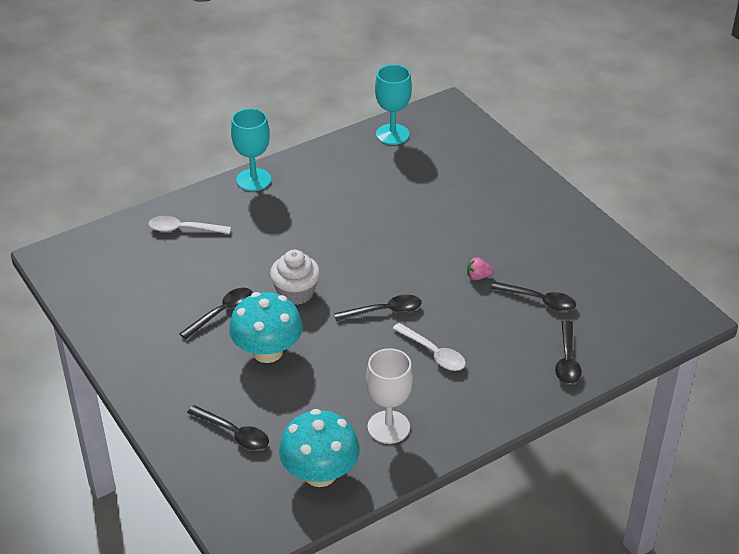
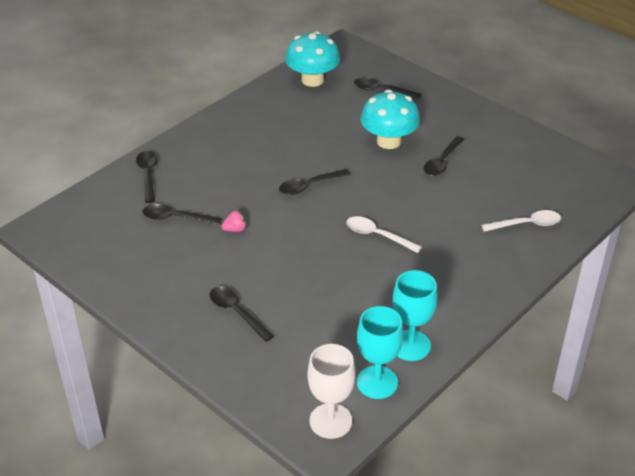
camera: 165 degrees right, 0 degrees up
(253, 180) = (497, 289): turquoise goblet -> turquoise goblet (410, 345)
(296, 293) = (391, 187): white cupcake -> none
(388, 427) = (276, 111): white goblet -> white goblet (330, 421)
(433, 353) = (258, 162): white spoon -> white spoon (377, 236)
(493, 201) = (237, 313): none -> black spoon

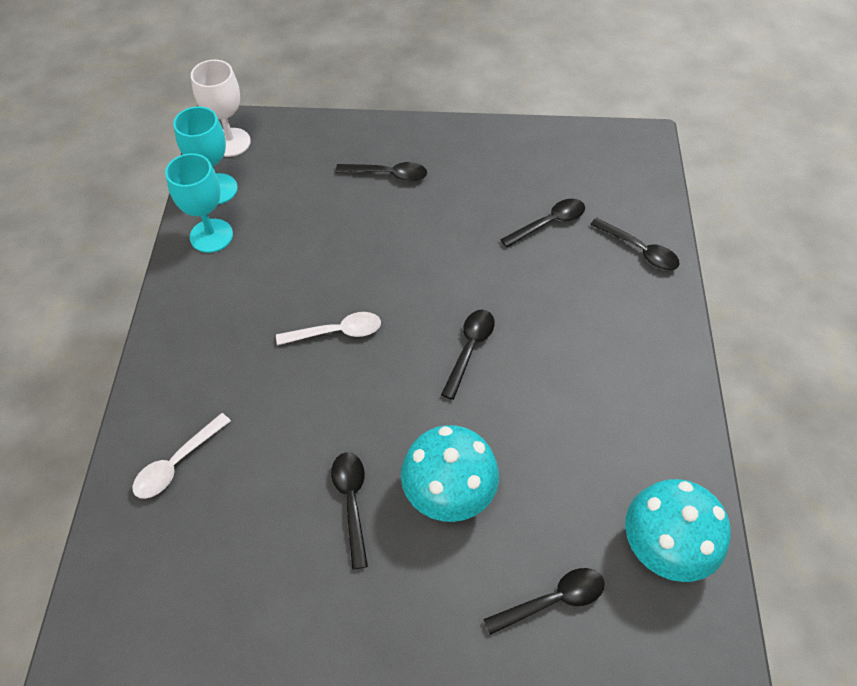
camera: 140 degrees right, 15 degrees up
(235, 229) = (481, 247): pink strawberry -> none

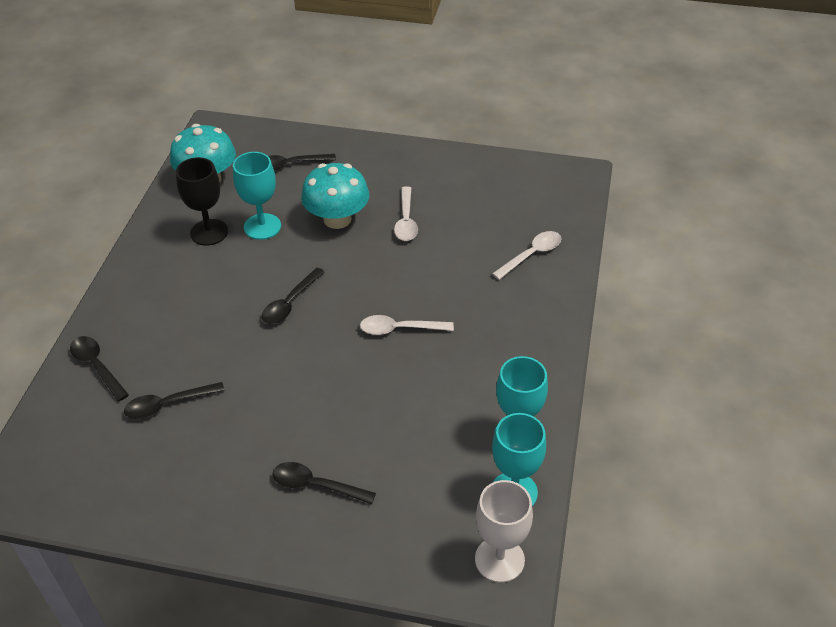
camera: 170 degrees left, 10 degrees down
(351, 502) = (406, 220): black spoon -> white spoon
(546, 462) = (262, 226): none -> turquoise goblet
(613, 442) = (209, 232): none -> black goblet

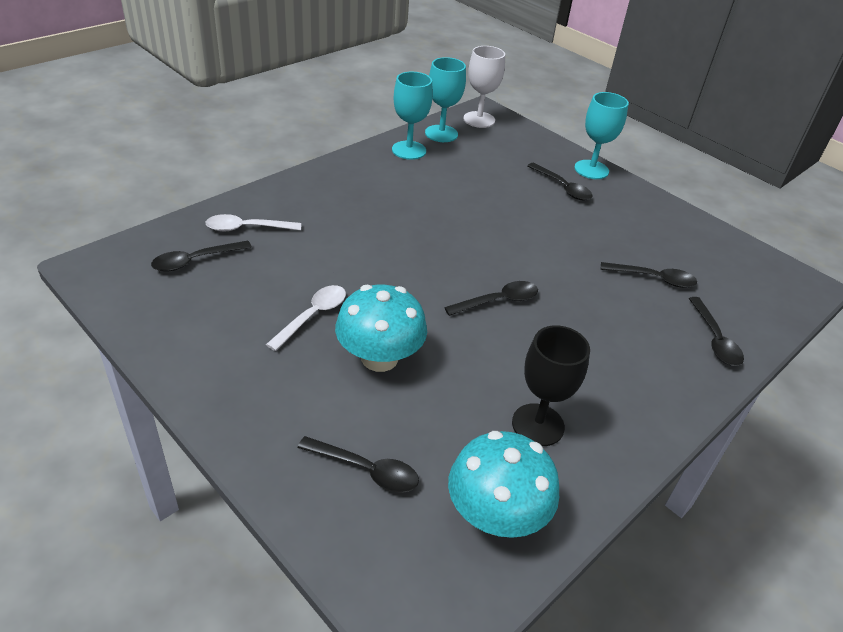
camera: 150 degrees left, 5 degrees down
(262, 226) = (469, 396): turquoise goblet -> turquoise goblet (591, 170)
(400, 329) = (421, 235): white spoon -> none
(526, 213) = (195, 260): none -> black spoon

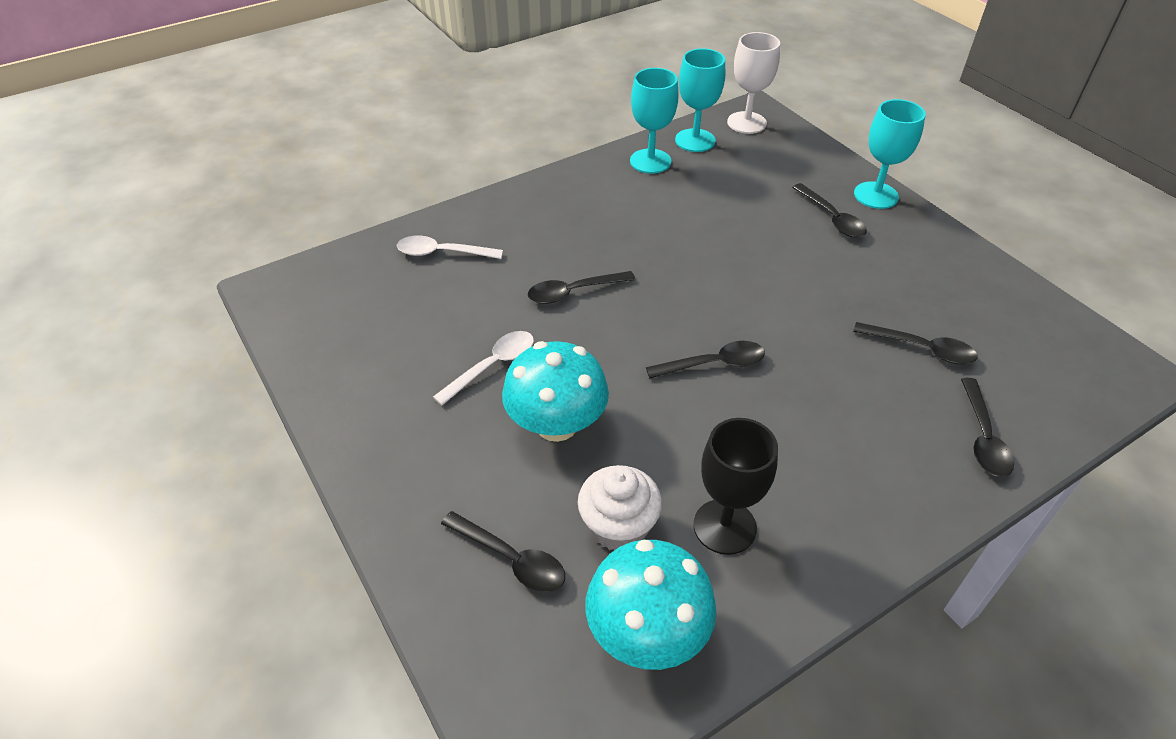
camera: 15 degrees right, 5 degrees up
(195, 260) = (379, 289): black spoon -> black spoon (574, 292)
(451, 434) = (618, 526): none -> white cupcake

